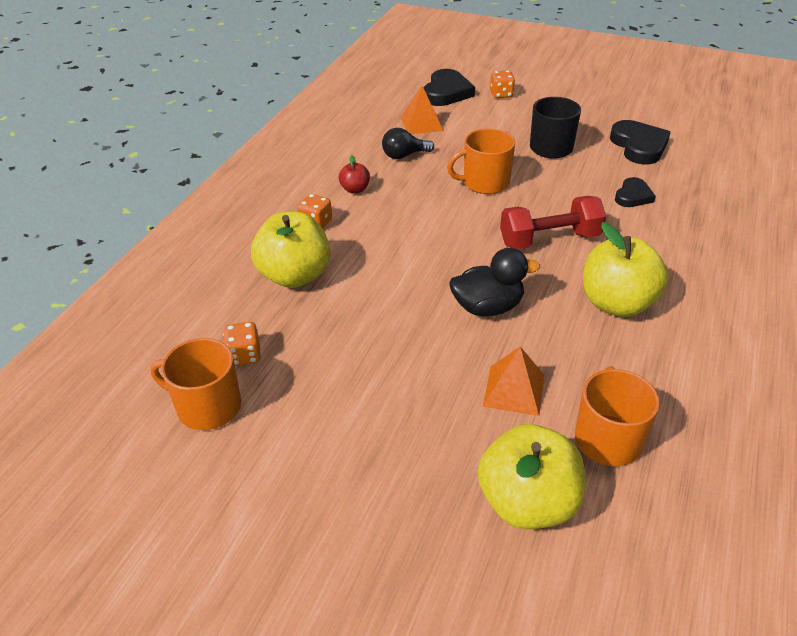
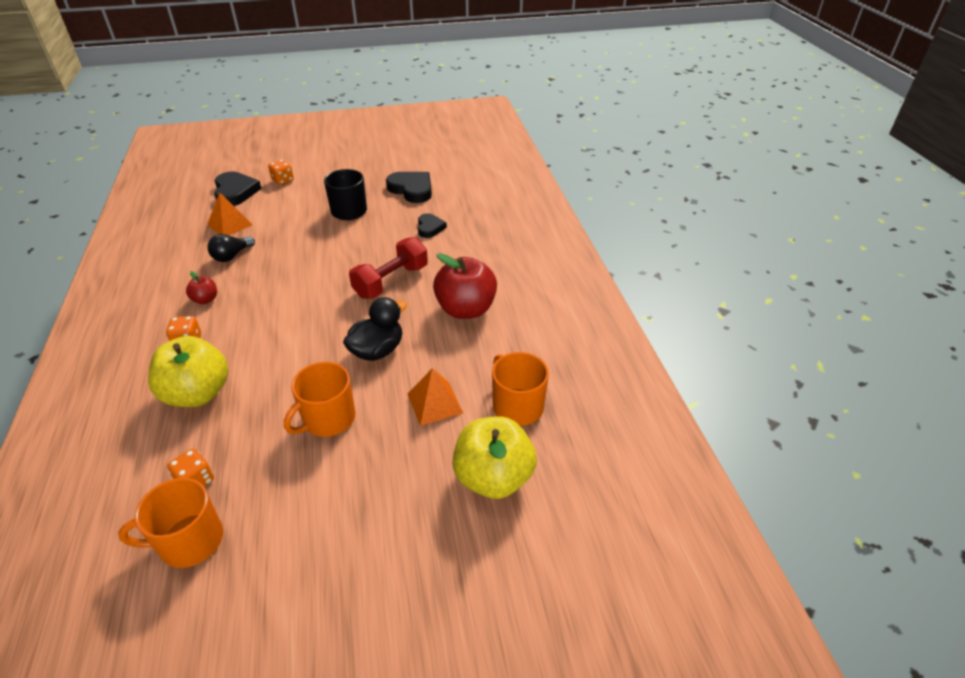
camera: 35 degrees left, 0 degrees up
(484, 182) = (314, 255): orange mug -> orange mug (328, 419)
(616, 303) = (465, 309): yellow apple -> red apple

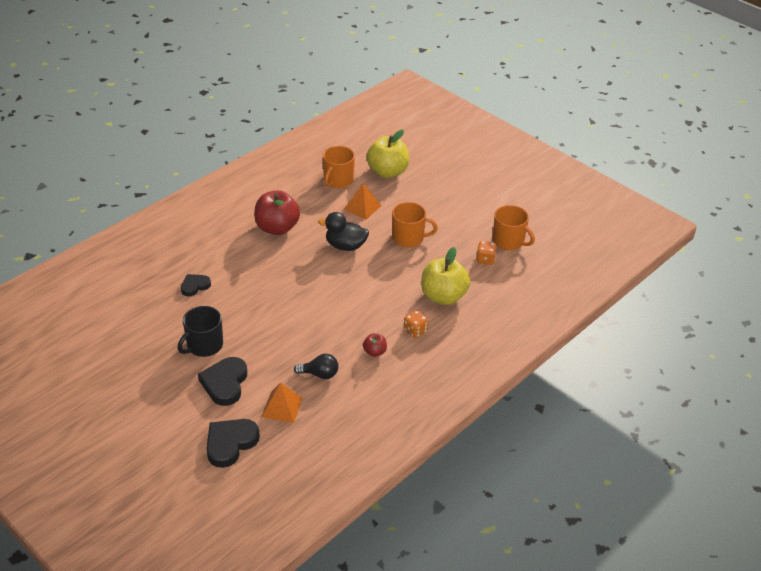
camera: 125 degrees left, 0 degrees up
(283, 181) = (185, 422): orange dice -> none
(391, 281) = (277, 273): red dumbbell -> none
(411, 189) = (141, 325): black heart -> black heart (225, 383)

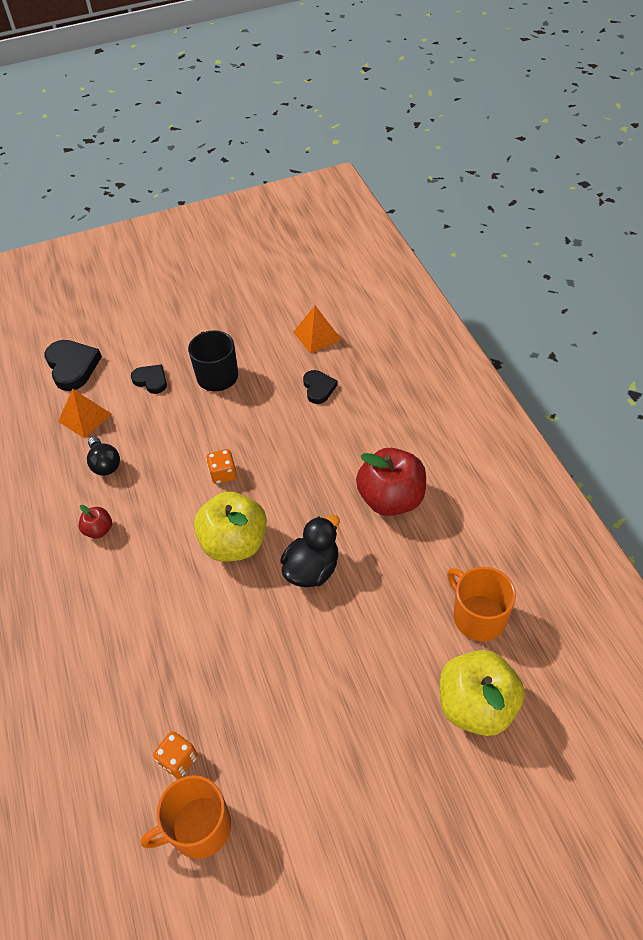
camera: 120 degrees right, 10 degrees up
(225, 383) = (151, 380): black heart -> black heart, size x0.61
(319, 374) = (104, 464): black light bulb -> black light bulb turned 60 degrees counterclockwise
(362, 207) = (393, 626): orange pyramid -> orange pyramid (317, 336)
(409, 238) = (288, 664): orange mug -> none
(415, 331) = (101, 590): orange dice -> orange dice (223, 474)
(443, 296) = (139, 655): yellow apple -> yellow apple (234, 543)

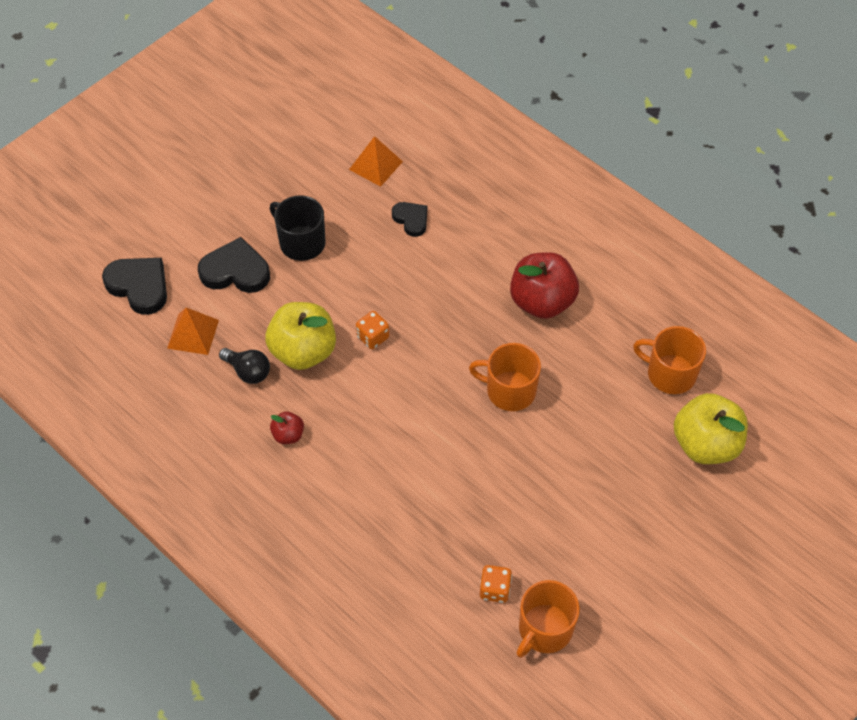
camera: 30 degrees left, 5 degrees up
(151, 380) = (235, 271): black heart -> black heart, size x1.65
(234, 543) = (425, 396): yellow apple -> yellow apple (303, 351)
(312, 569) = (509, 390): black duck -> orange mug

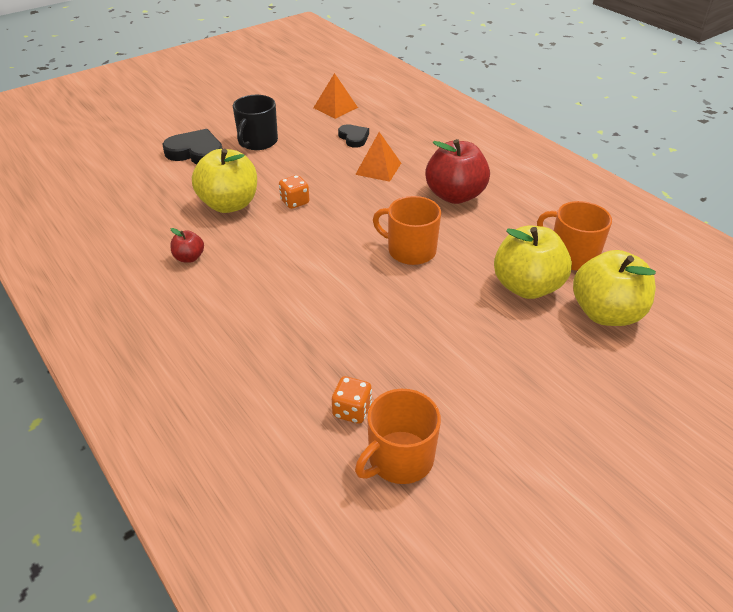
camera: 10 degrees right, 15 degrees down
(139, 286) = (113, 153): black heart -> none
(193, 334) = (140, 184): orange pyramid -> orange pyramid (378, 168)
(248, 371) = (175, 212): black light bulb -> none
(301, 242) = (257, 142): black mug -> black mug turned 120 degrees counterclockwise
(630, 422) = (526, 287): none -> yellow apple

